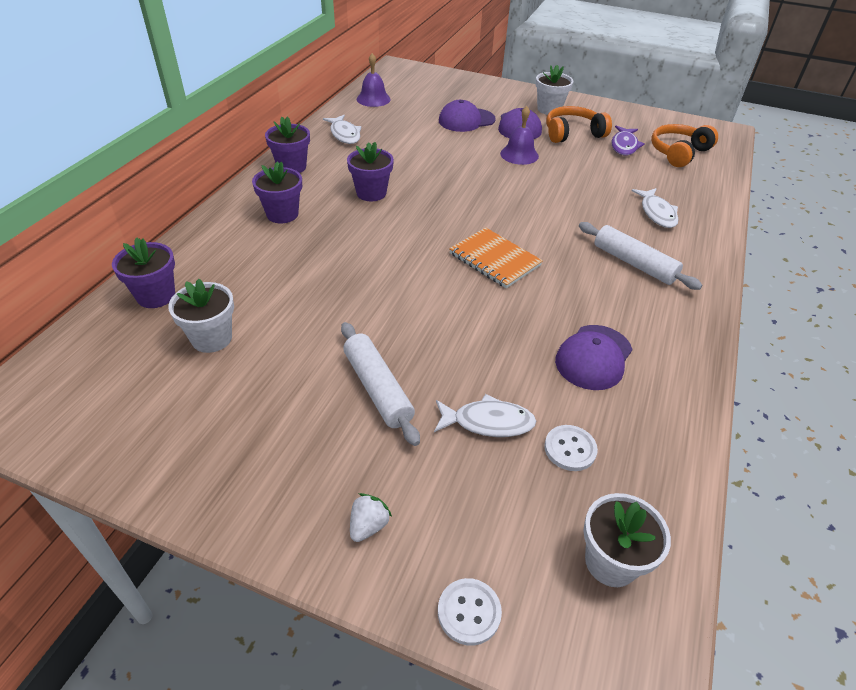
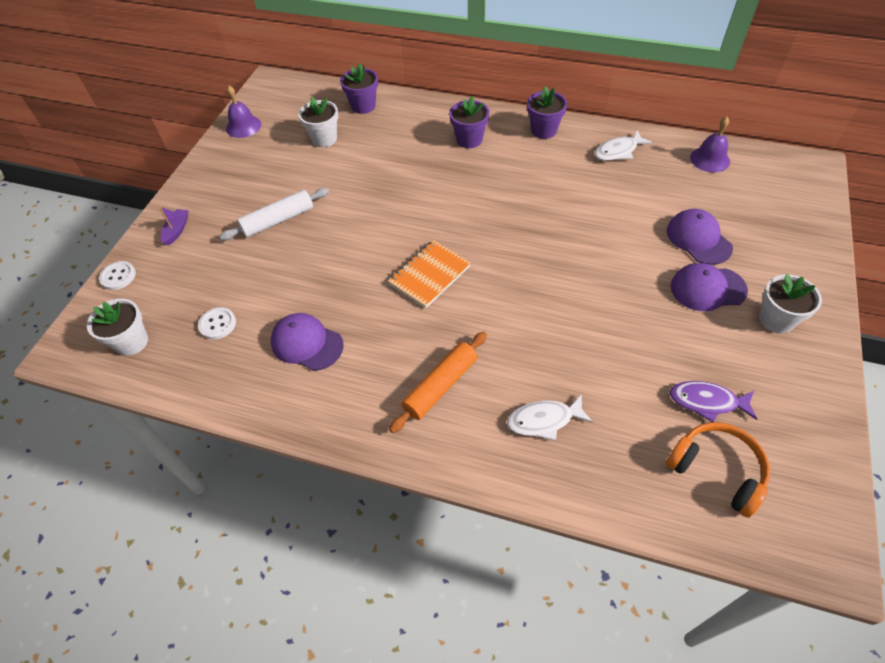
camera: 90 degrees right, 10 degrees up
(368, 525) = (177, 230): white strawberry -> purple boat
(371, 193) = (516, 184): purple flower pot -> none
(488, 422) = (245, 279): white fish -> none
(519, 154) = (634, 290): purple bell -> purple bell (243, 126)
(572, 133) = (715, 344): orange headphones -> none
(634, 263) = (441, 386): white rolling pin -> orange rolling pin

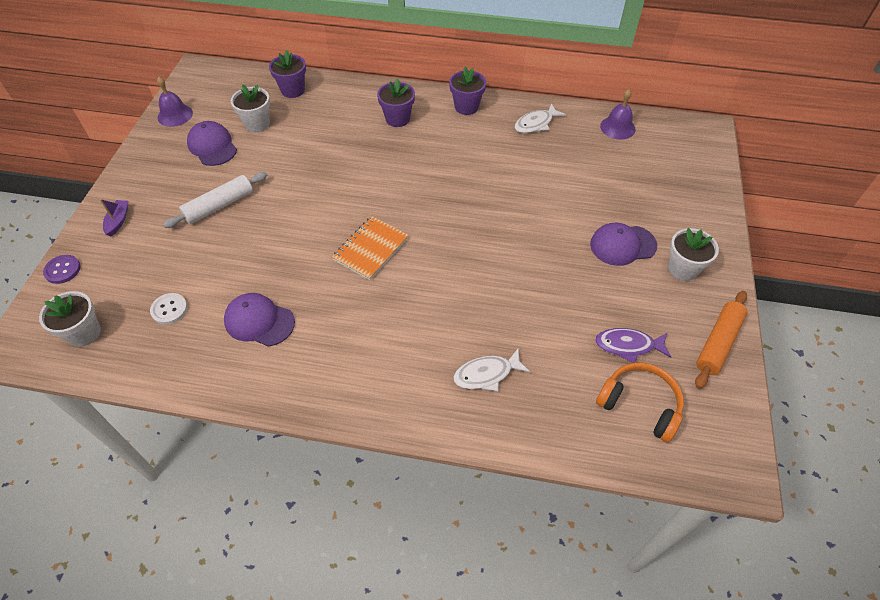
camera: 10 degrees left, 0 degrees up
(118, 276) = (63, 270): white button -> purple button
(441, 386) = (390, 351): orange rolling pin -> orange rolling pin (718, 343)
(698, 239) = (612, 201): purple cap -> purple cap (212, 146)

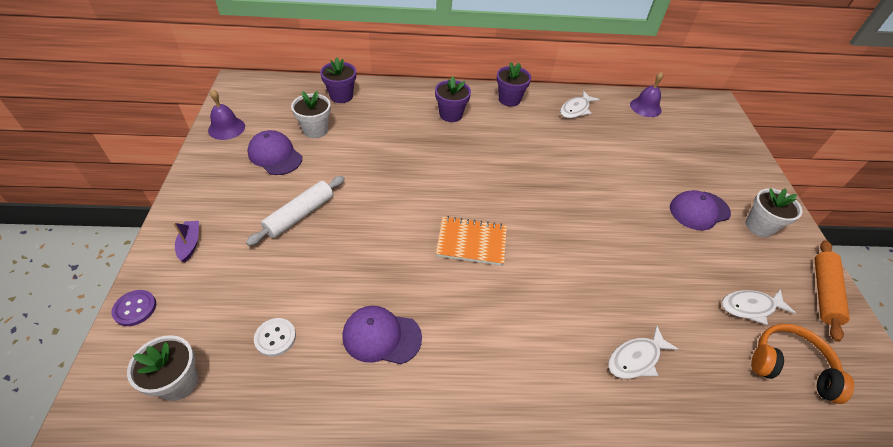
camera: 15 degrees left, 5 degrees down
(370, 249) = (471, 242): orange notebook -> orange notebook turned 75 degrees clockwise
(628, 345) = (750, 307): purple fish -> white fish

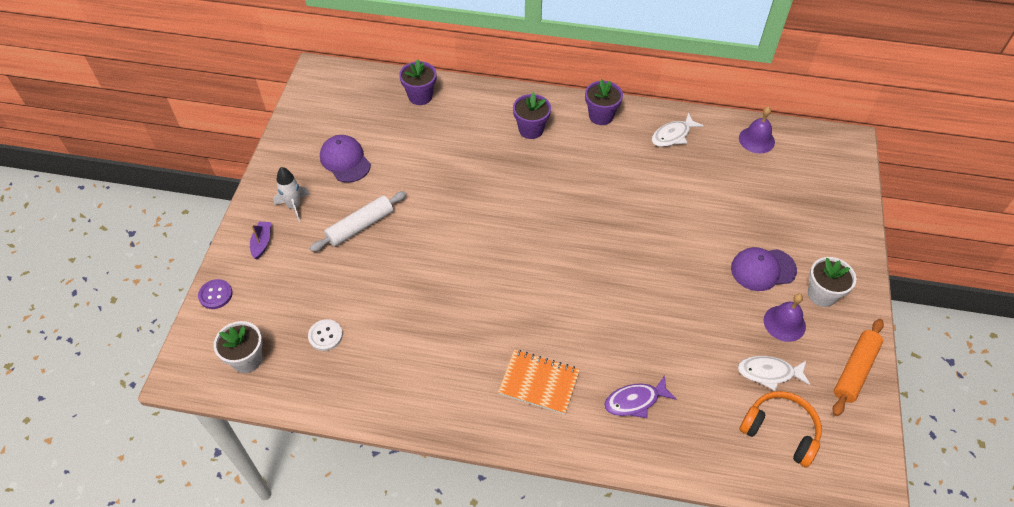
camera: 15 degrees right, 5 degrees up
(225, 203) = (294, 206): none -> white rocket
(226, 128) = (302, 125): purple bell -> purple bell (784, 323)
(315, 130) = (388, 135): white flower pot -> none
(381, 336) = (413, 348): purple cap -> none
(471, 242) = (515, 273): orange notebook -> orange notebook (539, 383)
(636, 358) = (635, 401): white fish -> purple fish

